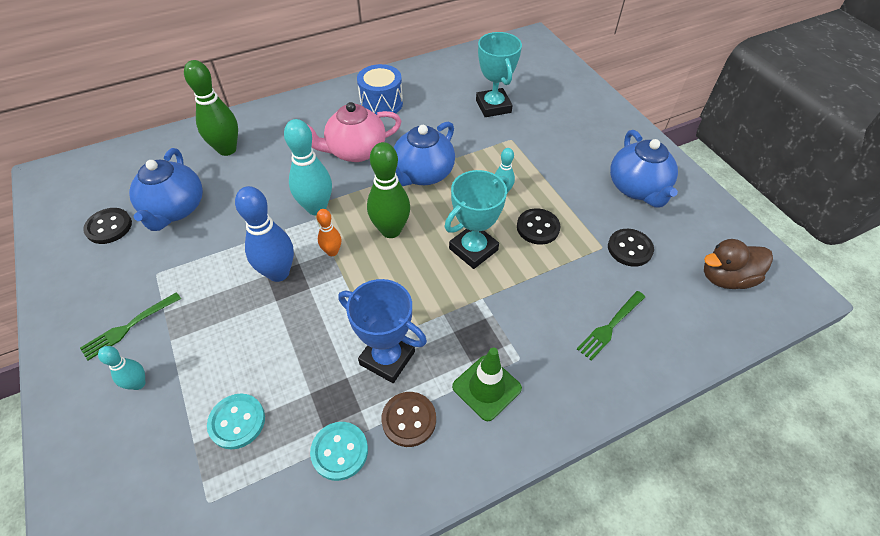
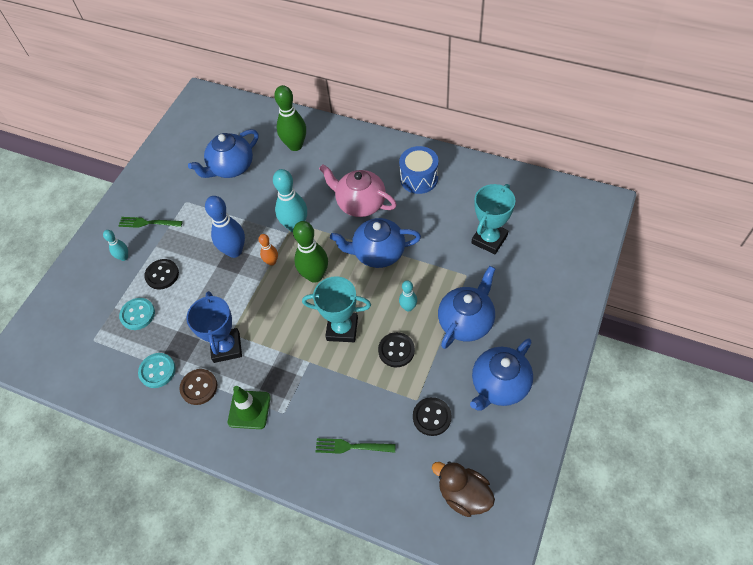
camera: 55 degrees right, 5 degrees up
(109, 227) = (194, 154): black button -> black button (162, 275)
(556, 167) = (466, 321): none -> blue teapot

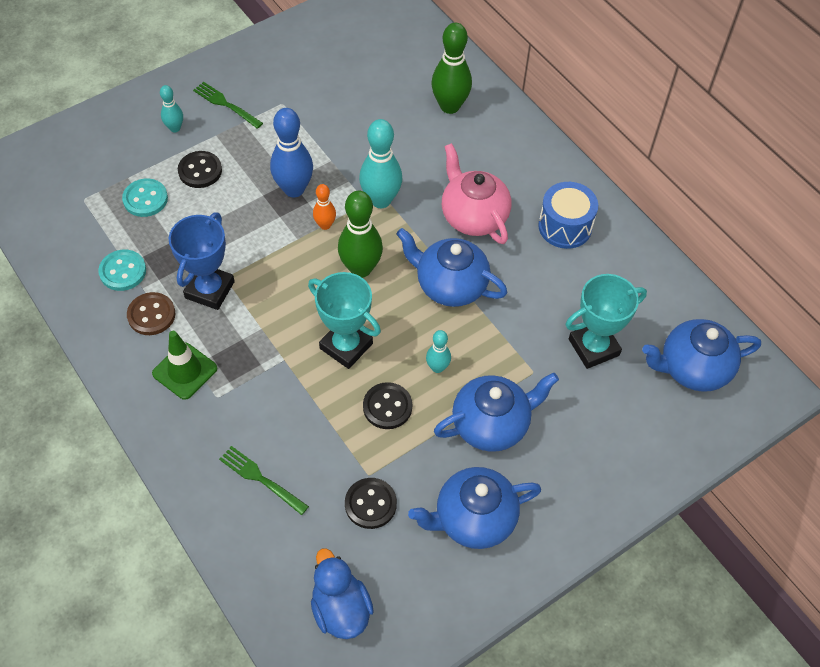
camera: 25 degrees right, 0 degrees up
(231, 168) = (359, 92): blue teapot -> blue teapot (692, 368)
(463, 494) = (341, 609): brown duck -> blue duck

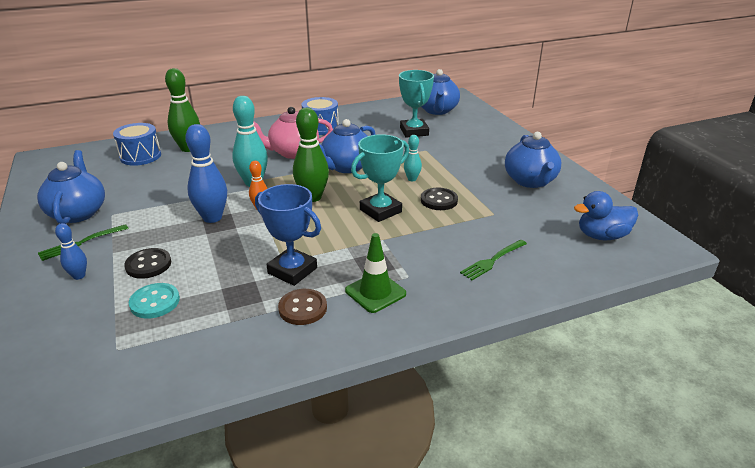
camera: 75 degrees left, 25 degrees down
(123, 271) = (238, 324): turquoise button -> none
(175, 128) = (79, 276): turquoise bowling pin -> blue bowling pin
(370, 504) = (517, 215): black button -> none
(415, 70) = (140, 156): none -> blue drum
(492, 424) = (461, 167): blue teapot -> blue teapot (78, 212)

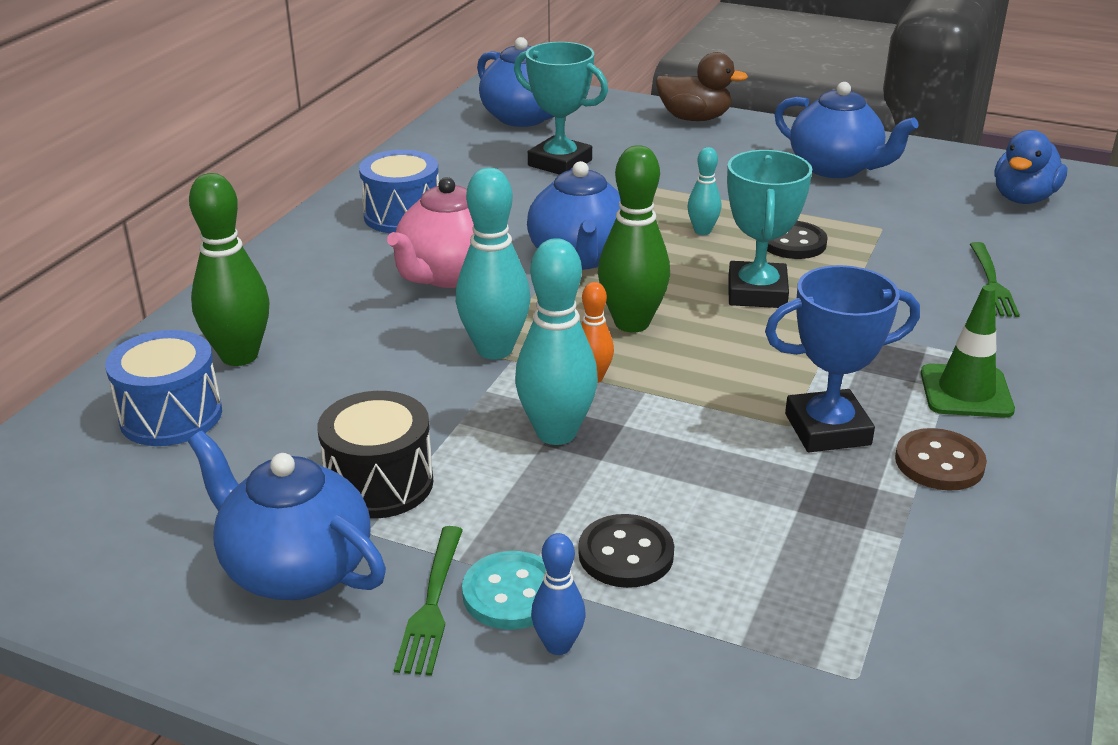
camera: 45 degrees left, 0 degrees up
(141, 203) = (379, 483): none -> black drum
(155, 302) = (759, 589): turquoise button -> turquoise button (512, 593)
(212, 218) = (556, 433): blue bowling pin -> turquoise bowling pin
(509, 136) = (694, 118): none -> brown duck

